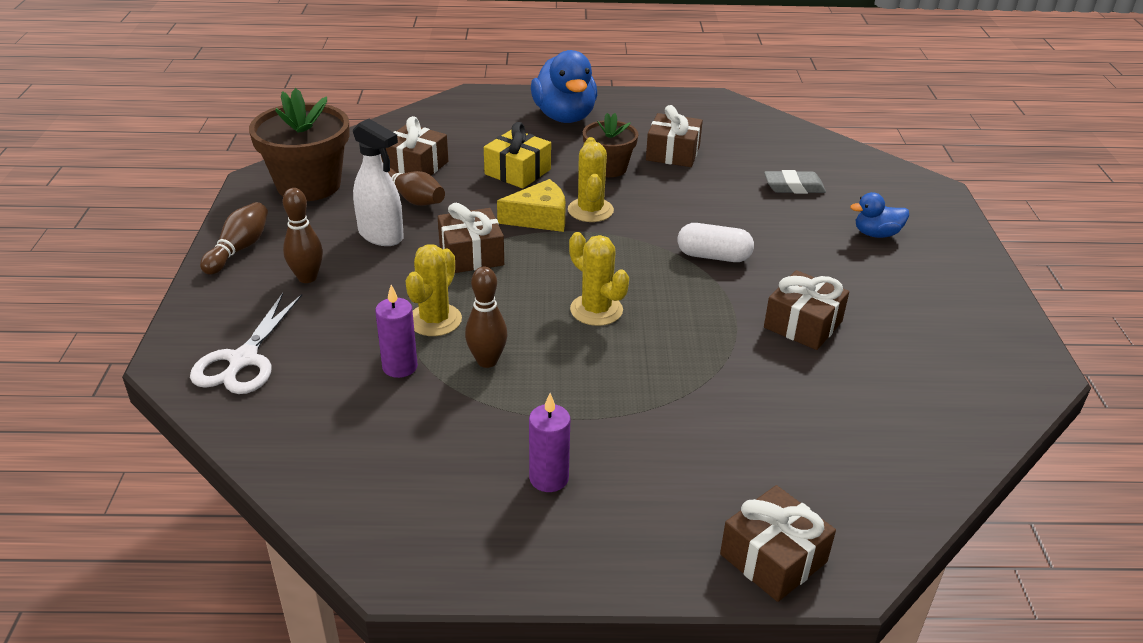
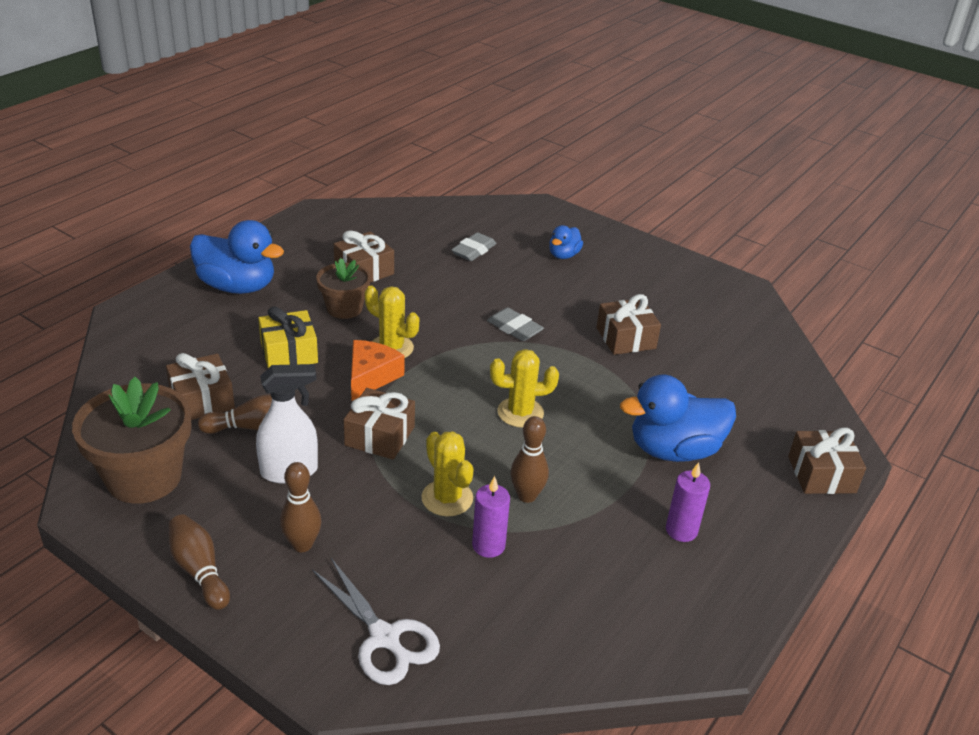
camera: 55 degrees left, 0 degrees up
(539, 218) = (371, 376): yellow cheese -> orange cheese
(667, 426) = (674, 450): none -> blue duck
(713, 256) = (514, 328): white capsule -> grey eraser

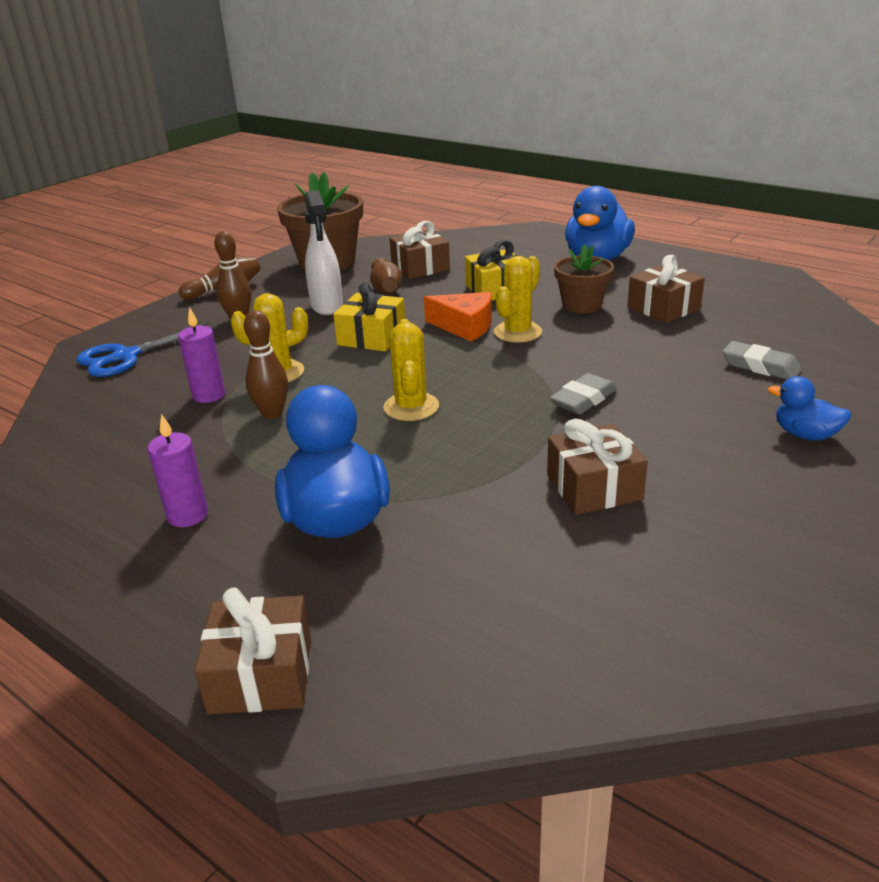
camera: 95 degrees right, 5 degrees down
(379, 436) = (372, 337): brown gift -> yellow gift
(385, 638) = (126, 356): white scissors -> blue scissors

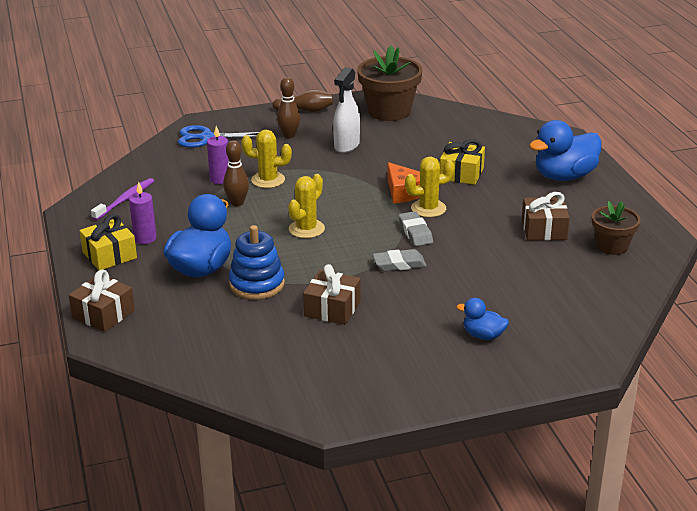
camera: 35 degrees right, 0 degrees up
(87, 475) = (125, 200): none -> purple toothbrush
(372, 337) = (343, 177): yellow gift -> yellow gift (109, 255)
(385, 288) = (397, 145): brown bowling pin -> none
(420, 267) = (440, 138): brown gift -> none
(448, 503) = (257, 284): none -> blue stacking toy
(582, 305) = (496, 206): brown flower pot -> brown flower pot (612, 246)
(760, 366) = (532, 290): grey eraser -> grey eraser (415, 232)
(805, 435) = (483, 335): blue duck -> blue duck turned 45 degrees counterclockwise

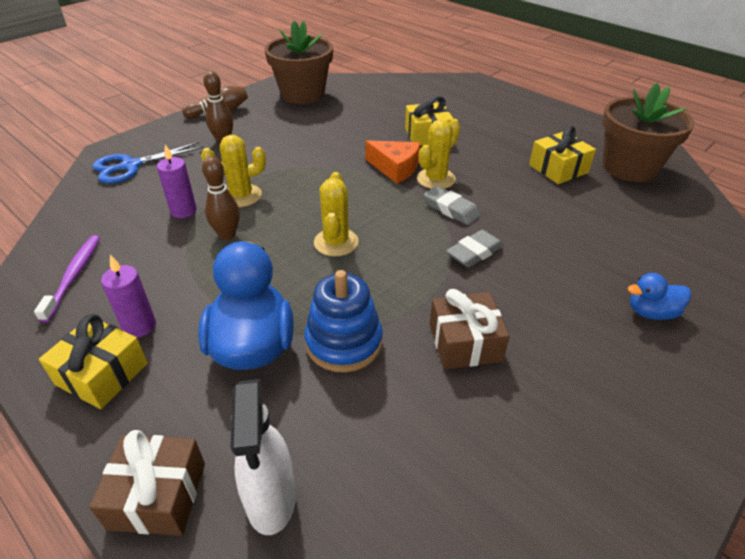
camera: 30 degrees left, 10 degrees up
(346, 146) = (293, 136): white spray bottle -> white spray bottle (271, 499)
(544, 229) = (558, 169): brown gift -> yellow gift
(564, 176) = (514, 115): blue duck -> none
(612, 246) = (629, 167): brown flower pot -> brown flower pot, size x1.65

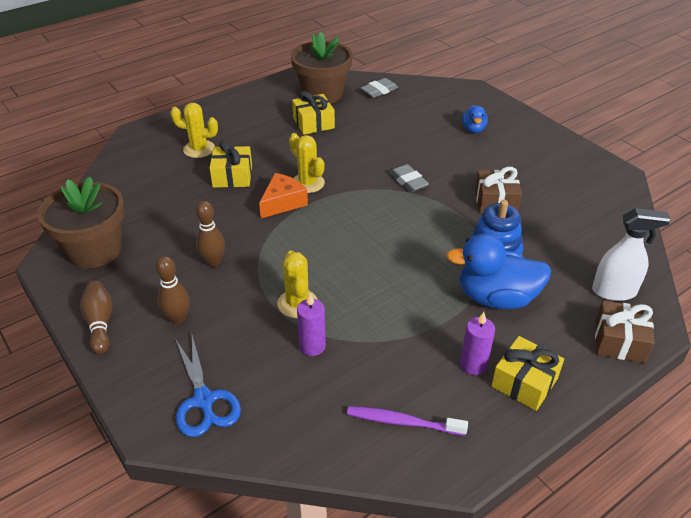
camera: 80 degrees left, 0 degrees up
(227, 235) = (359, 313): brown bowling pin -> brown bowling pin (213, 262)
(336, 242) = (383, 247): yellow cactus -> yellow cactus (199, 149)
(451, 209) = (353, 183): grey eraser -> grey eraser (379, 91)

